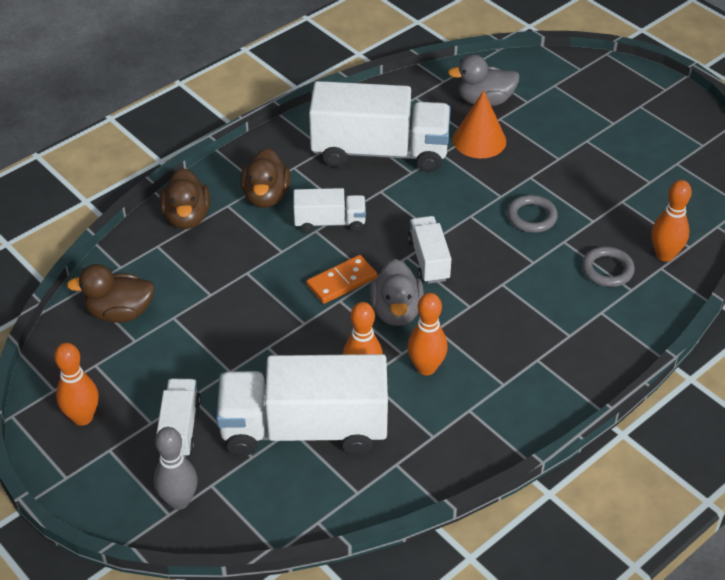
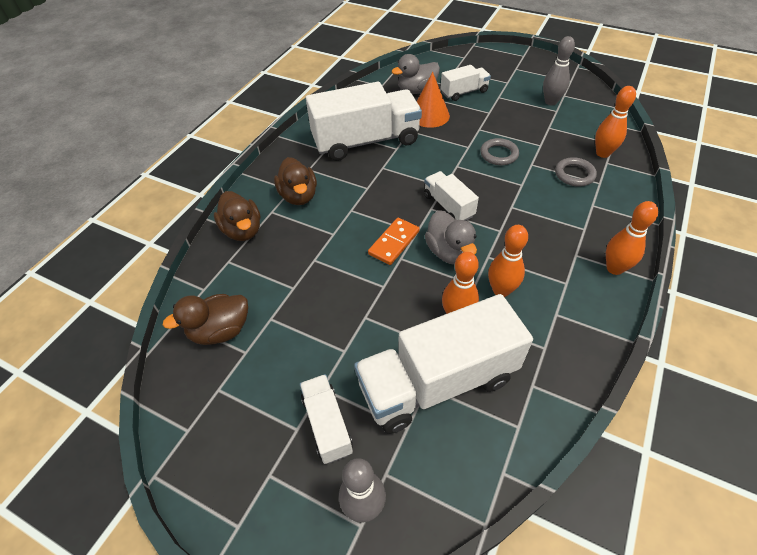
camera: 20 degrees left, 5 degrees up
(83, 417) = (228, 450): orange bowling pin -> orange bowling pin (614, 268)
(330, 222) = (358, 201): white truck -> white truck (464, 92)
(651, 167) = (550, 102): none -> grey bowling pin

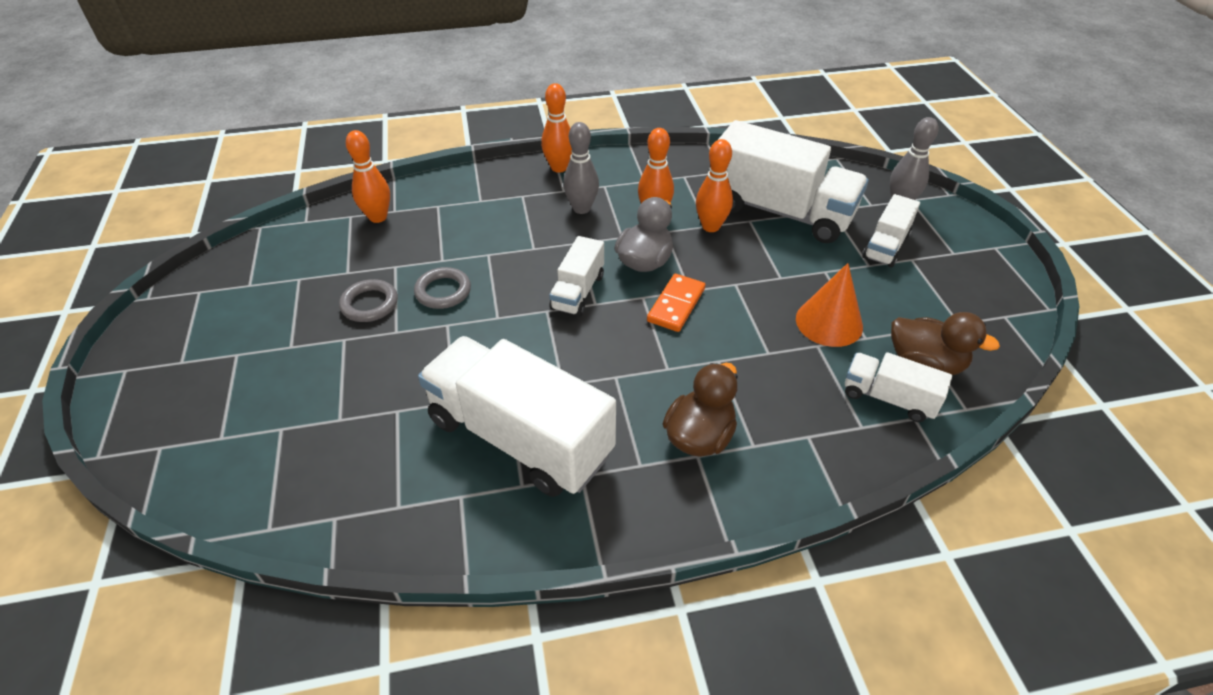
camera: 130 degrees left, 5 degrees down
(243, 230) = (812, 450): brown duck -> none
(394, 243) = (676, 305): orange domino -> orange domino turned 60 degrees counterclockwise
(416, 90) = (325, 454): grey duck -> none
(429, 115) = (395, 399): orange cone -> orange cone (829, 322)
(464, 92) = (298, 390): white truck -> white truck (888, 398)
(550, 102) = (276, 290): grey bowling pin -> grey bowling pin (581, 208)
(574, 174) = (437, 224): grey ring -> grey ring (369, 304)

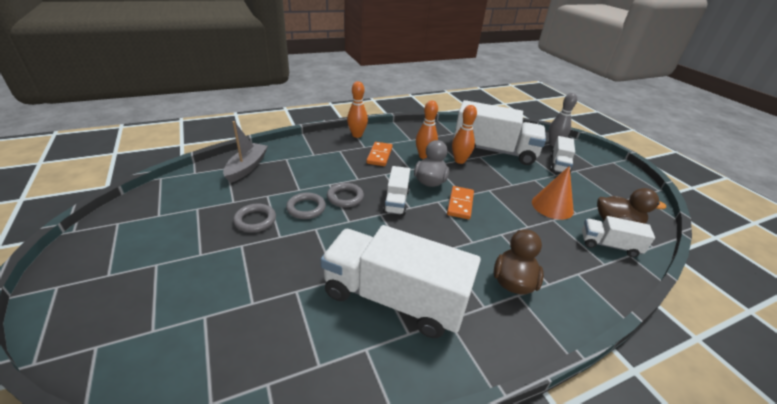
camera: 15 degrees left, 10 degrees down
(378, 217) = (247, 167): orange bowling pin -> grey boat
(504, 278) = (345, 197): none -> grey ring
(581, 208) = (379, 155): grey bowling pin -> orange domino

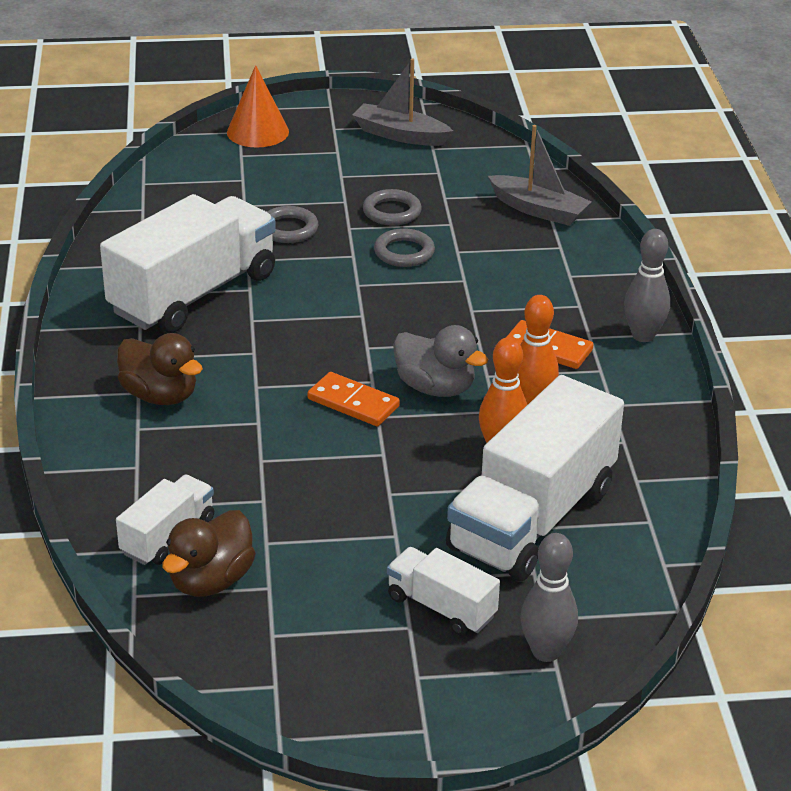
camera: 110 degrees right, 0 degrees up
(132, 234) = (400, 135): none -> grey boat
(345, 197) = (419, 289): grey ring -> grey ring (288, 229)
(357, 135) = (643, 335): orange bowling pin -> grey bowling pin
(396, 201) = (388, 336): white truck -> none
(552, 206) = (298, 517): orange cone -> orange cone (257, 132)

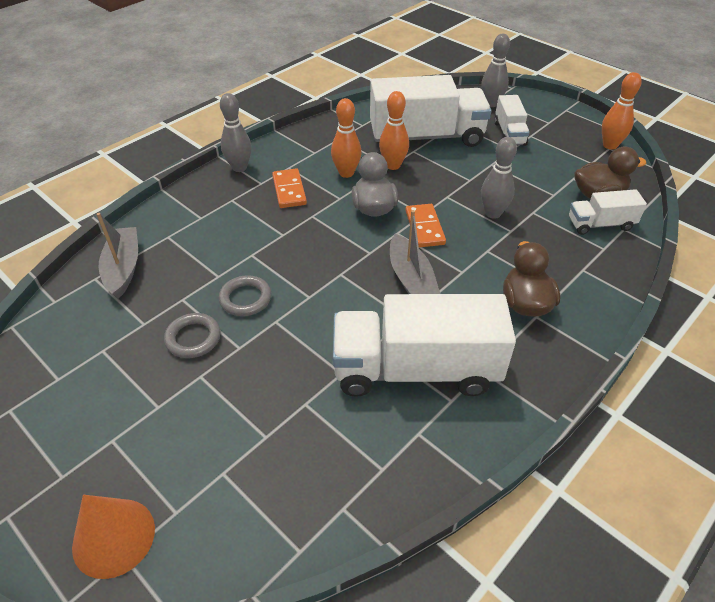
camera: 130 degrees left, 10 degrees up
(279, 691) = (610, 145): none -> orange bowling pin
(288, 229) = (276, 380): grey ring -> none
(305, 467) = (493, 213): none -> grey bowling pin
(400, 135) = (45, 416): grey boat -> grey boat (411, 279)

